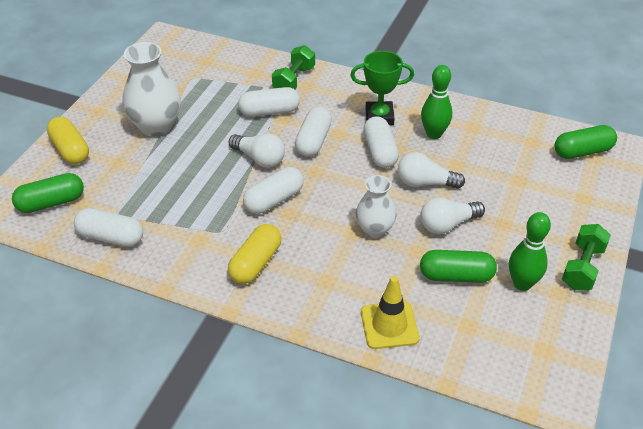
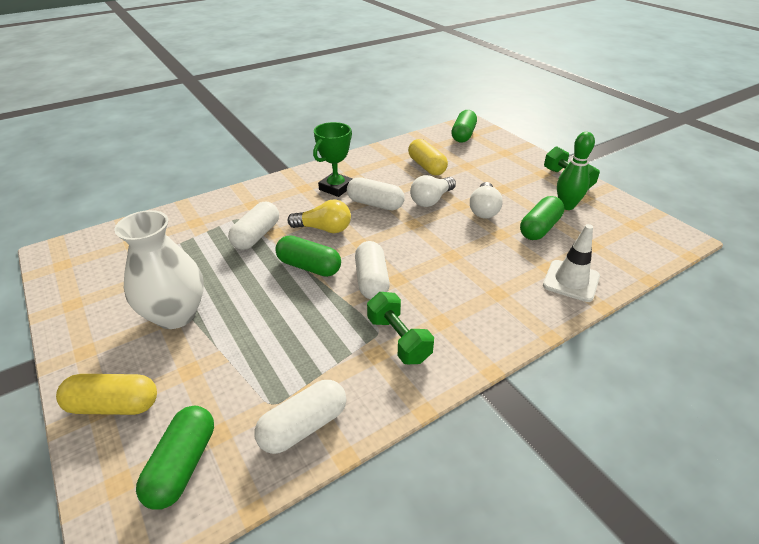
camera: 55 degrees left, 5 degrees down
(256, 263) = (442, 326): yellow capsule -> yellow capsule (426, 166)
(259, 159) = (309, 267): white light bulb -> green capsule
(294, 80) = (236, 207): green dumbbell -> green dumbbell (399, 339)
(313, 141) = (324, 229): white capsule -> yellow light bulb
(374, 229) = (459, 243): white vase -> none
(389, 325) = (571, 281): yellow traffic cone -> white traffic cone
(434, 134) = (384, 175): green bowling pin -> none

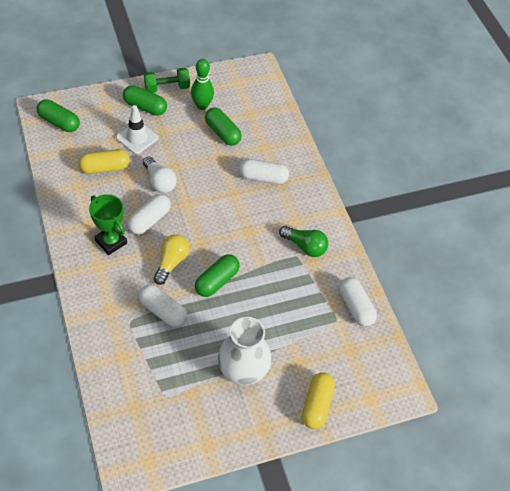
camera: 80 degrees left, 15 degrees up
(183, 465) = (367, 367): green capsule -> green capsule (145, 107)
(371, 280) = (245, 247): white capsule -> white capsule (263, 178)
(399, 339) = (305, 246): green dumbbell -> green light bulb
(484, 209) = (186, 154): white light bulb -> none
(571, 281) = (281, 142): white traffic cone -> white traffic cone (137, 138)

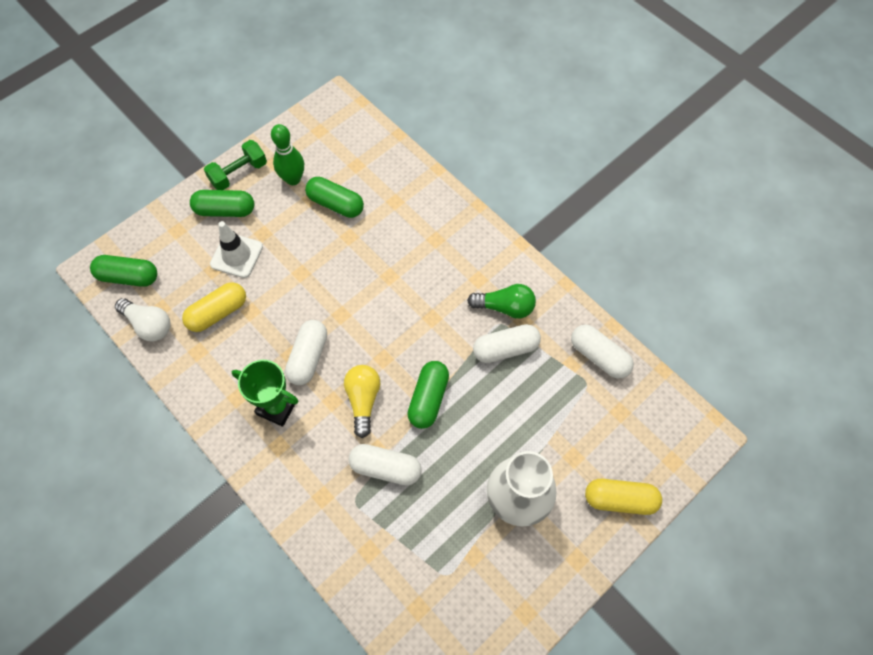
camera: 20 degrees left, 10 degrees up
(159, 182) = (294, 301): white light bulb -> white light bulb (149, 325)
(263, 178) = (412, 241): white capsule -> white capsule (505, 349)
(317, 405) = (620, 499): yellow capsule -> yellow capsule turned 75 degrees counterclockwise

